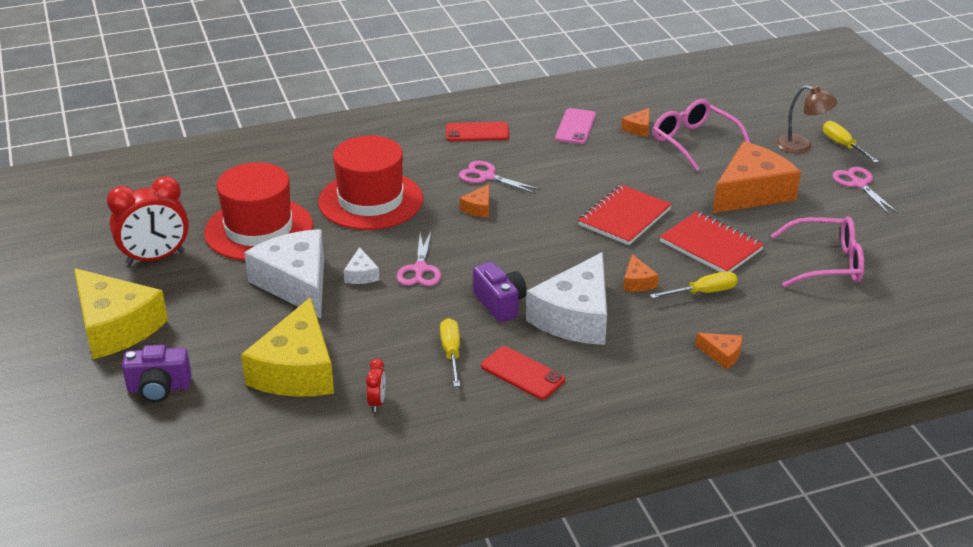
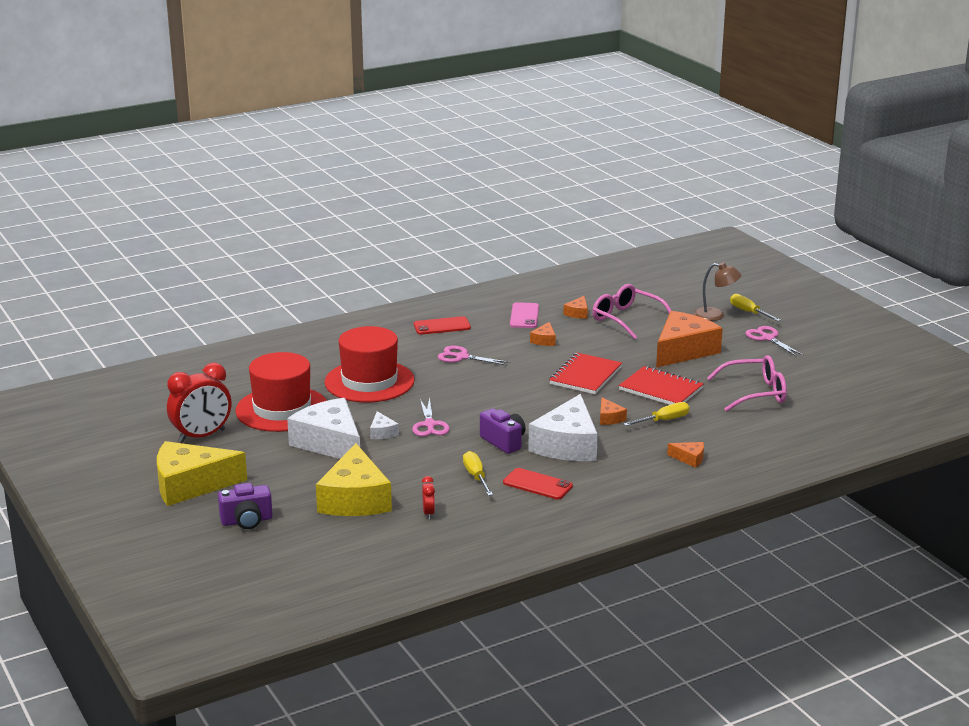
camera: 10 degrees left, 10 degrees down
(116, 327) = (190, 485): yellow cheese -> yellow cheese turned 135 degrees clockwise
(478, 208) = (462, 379): orange cheese -> orange cheese (544, 340)

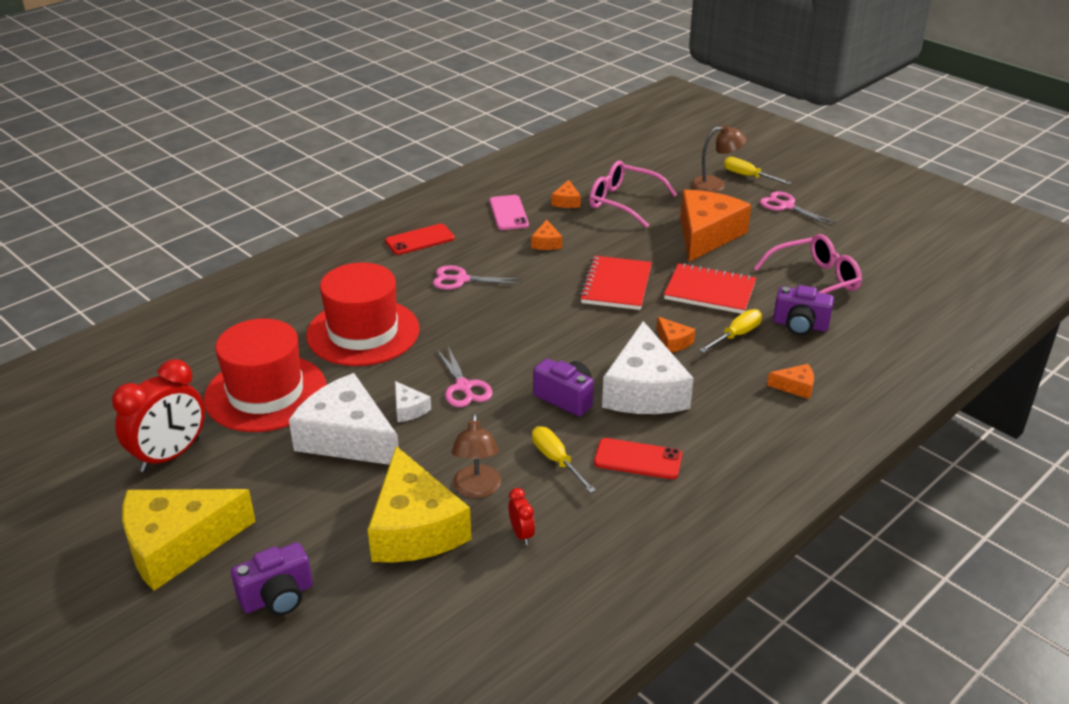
camera: 15 degrees left, 10 degrees up
(409, 485) = (477, 489): none -> brown lamp
(721, 421) = (800, 325): none -> purple camera

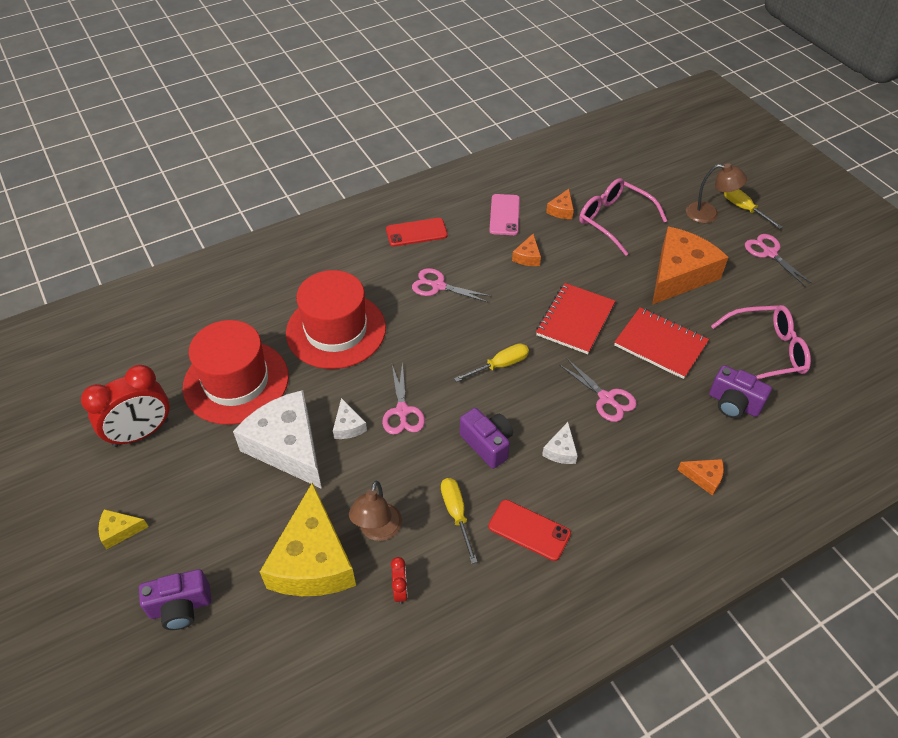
camera: 15 degrees right, 15 degrees up
(177, 545) = (119, 531): yellow cheese -> yellow cheese, size x0.43
(644, 390) = (561, 450): white cheese -> white cheese, size x0.43
(673, 342) = (606, 398): orange cheese -> pink scissors
(736, 335) = (668, 403): yellow screwdriver -> yellow screwdriver (500, 365)

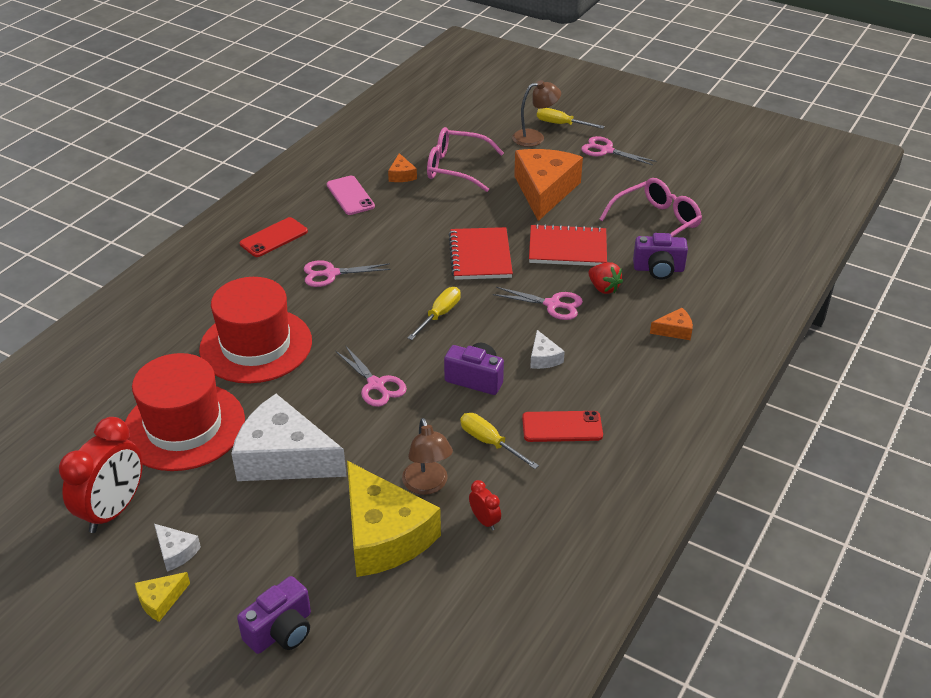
camera: 30 degrees left, 10 degrees down
(348, 426) = (332, 417): white cheese -> white cheese (176, 552)
(527, 257) = (398, 222): orange cheese -> none
(666, 401) = (603, 288): none -> red strawberry

